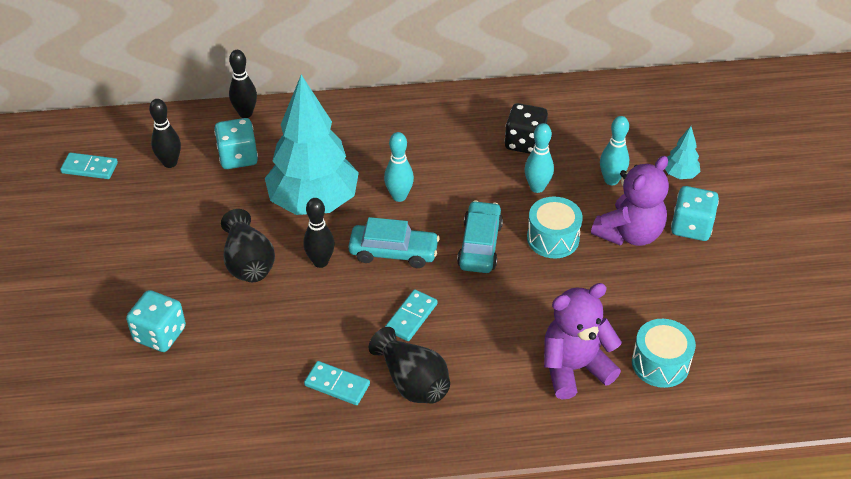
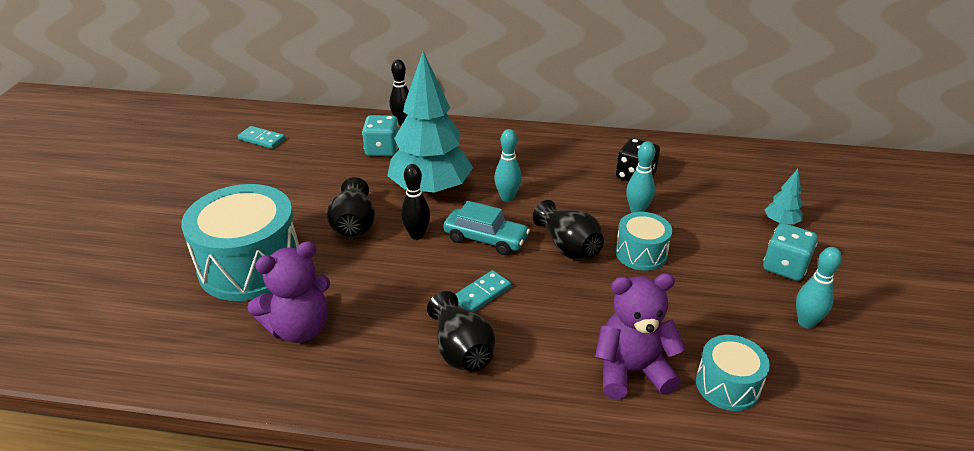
camera: 15 degrees right, 10 degrees down
(160, 334) = (250, 266): turquoise dice -> turquoise drum
(170, 163) = (326, 145): black bowling pin -> none
(337, 385) = (387, 338): turquoise domino -> none
(480, 245) = (568, 247): turquoise car -> black vase
(611, 180) = (711, 216): turquoise bowling pin -> turquoise bowling pin (806, 322)
(629, 233) = (719, 262): purple teddy bear -> purple teddy bear (299, 328)

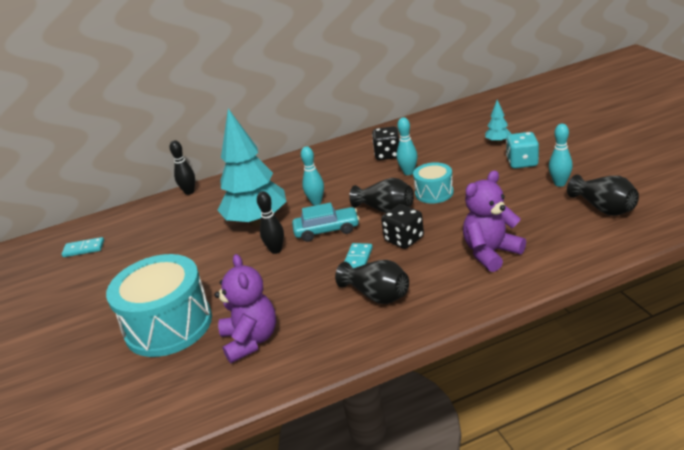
camera: 25 degrees left, 5 degrees down
(299, 328) = (251, 340): purple teddy bear -> purple teddy bear turned 45 degrees counterclockwise
(354, 225) = (222, 265): black vase -> black vase (603, 208)
(382, 150) = (192, 214): turquoise dice -> none
(553, 296) = (404, 239): none -> black dice
(727, 385) = (549, 233): turquoise drum -> none

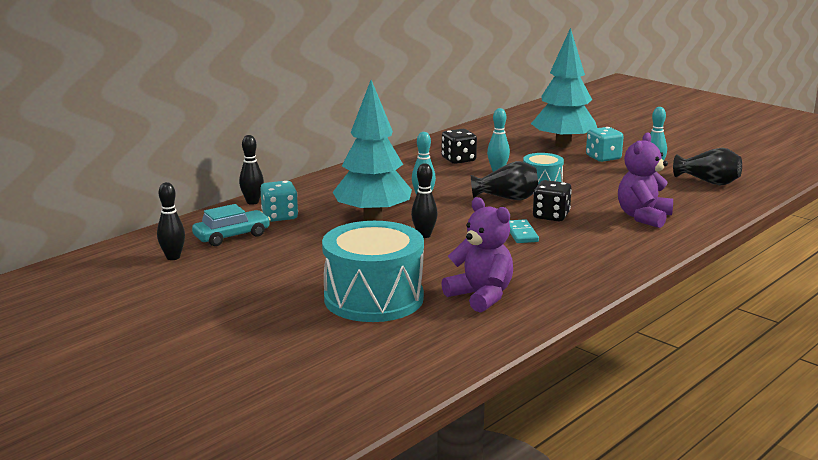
camera: 30 degrees left, 10 degrees down
(84, 249) = (173, 257): turquoise domino -> black bowling pin
(193, 211) = (280, 216): none -> turquoise dice
(327, 230) = (462, 217): turquoise car -> turquoise car (232, 236)
(377, 295) = (570, 253): black vase -> none
(498, 142) = (563, 145): turquoise tree -> turquoise tree, size x2.43

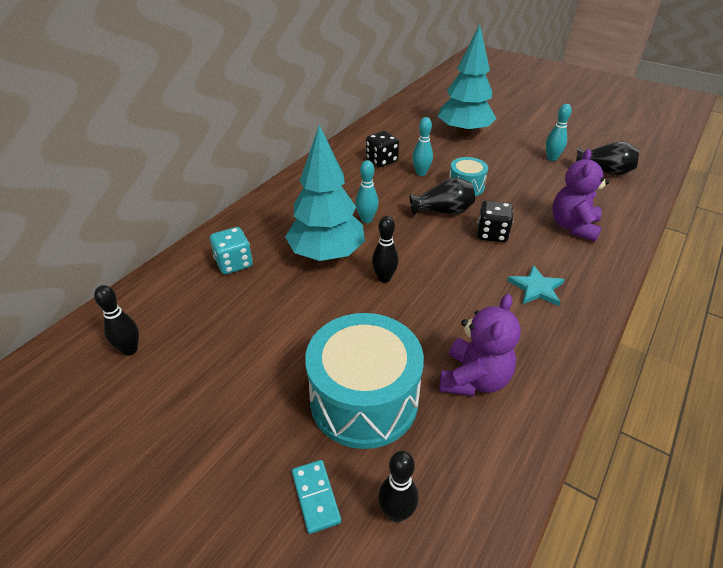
camera: 10 degrees left, 20 degrees up
(232, 236) = (190, 303): turquoise car -> none
(252, 202) = (202, 243): black bowling pin -> black bowling pin (396, 513)
(481, 296) = (474, 379): purple teddy bear -> purple teddy bear turned 75 degrees clockwise
(521, 233) = (475, 264): turquoise domino -> turquoise domino (315, 497)
(575, 252) = (536, 288): none -> turquoise star
(603, 158) = (504, 147): turquoise dice -> none

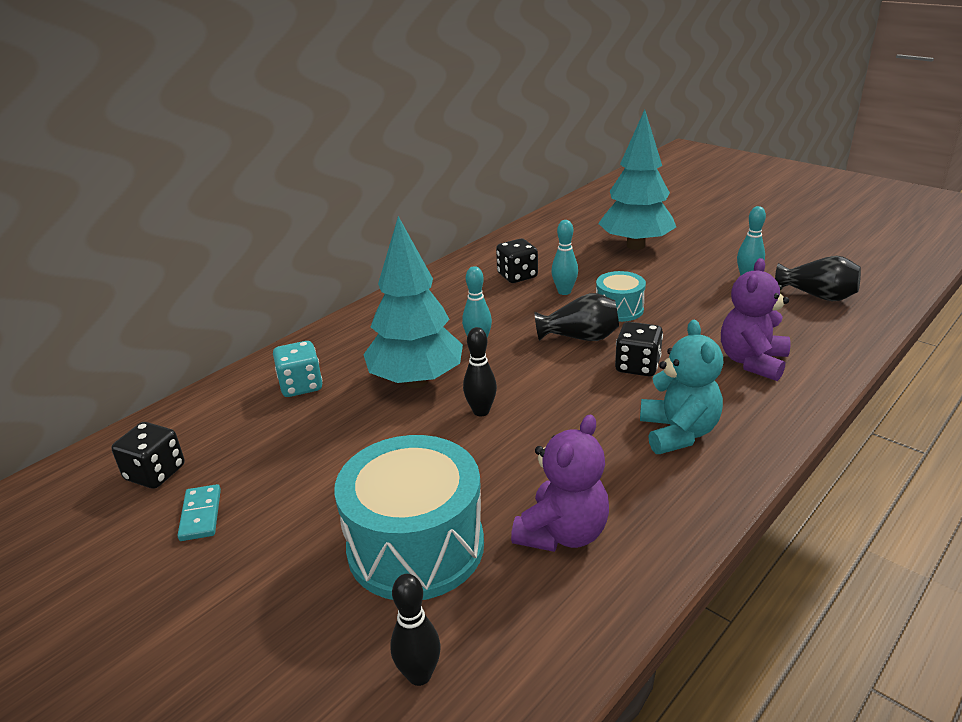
camera: 10 degrees right, 10 degrees down
(130, 350) = (155, 473): black bowling pin -> black dice
(315, 497) = (326, 648): turquoise domino -> turquoise domino (200, 515)
(536, 288) = (678, 433): turquoise star -> turquoise teddy bear

